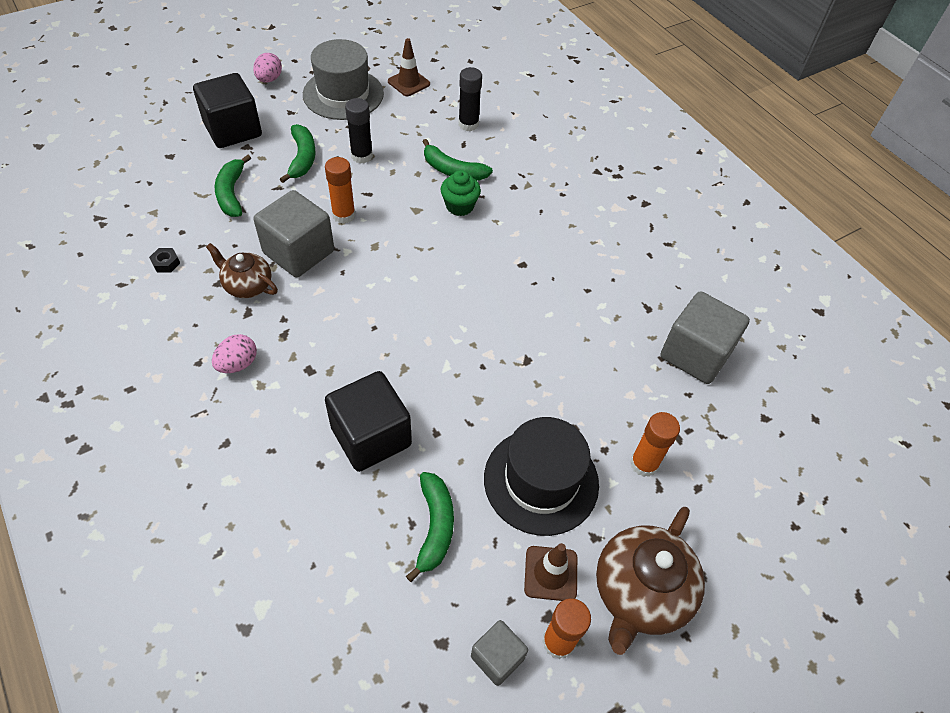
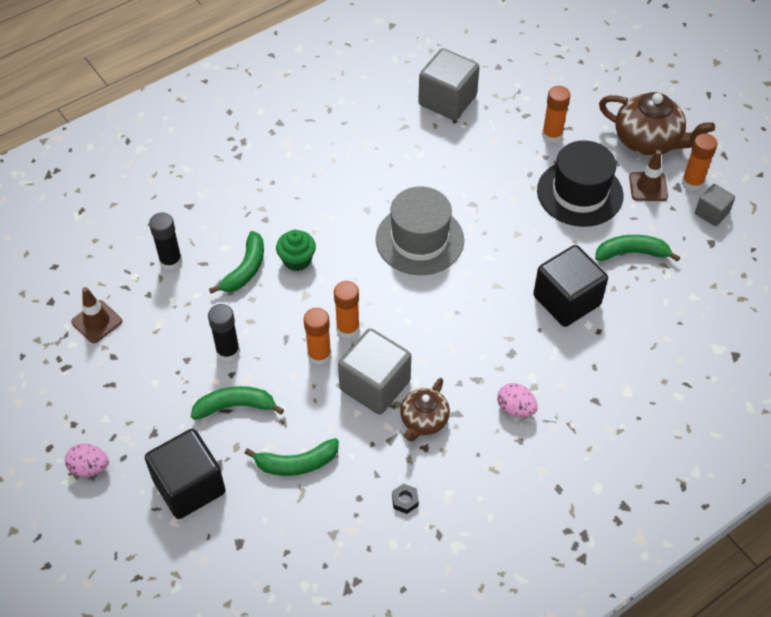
camera: 90 degrees left, 0 degrees up
(343, 94) = (119, 384): grey hat -> grey hat (419, 240)
(370, 237) = (348, 328): none -> orange glue stick

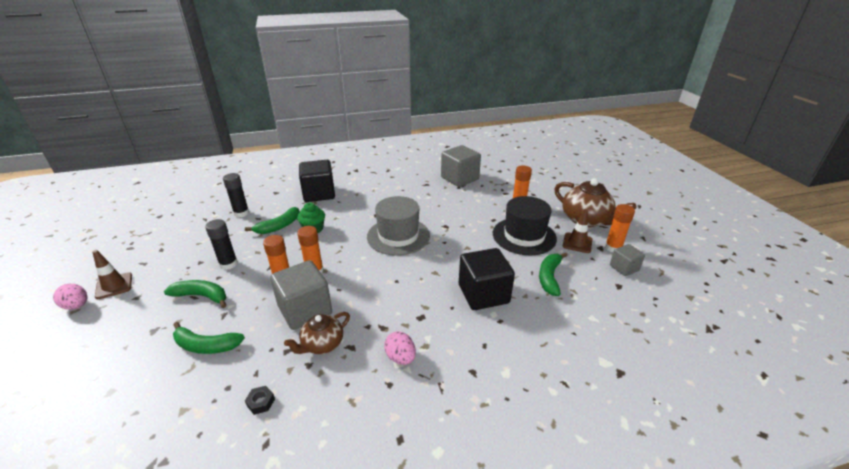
camera: 20 degrees right, 20 degrees down
(97, 322) = (171, 231): brown traffic cone -> brown traffic cone (114, 286)
(189, 486) = (121, 338): black cube -> black cube (319, 194)
(632, 253) = (549, 277): green banana -> green banana turned 90 degrees counterclockwise

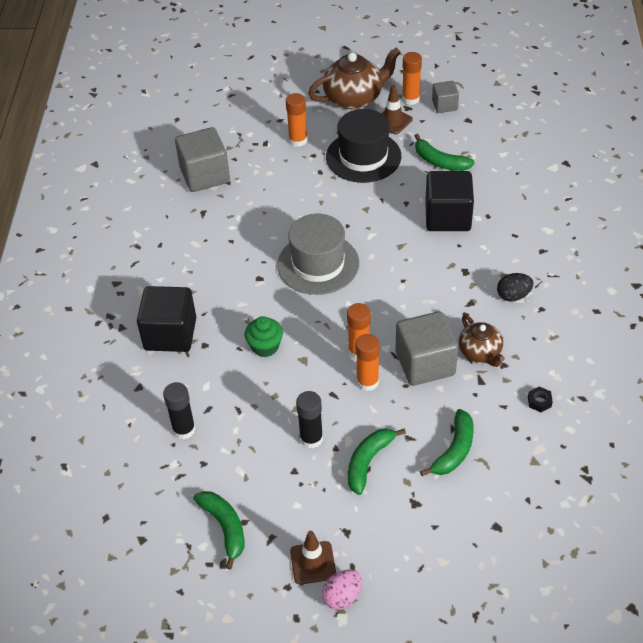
camera: 70 degrees left, 15 degrees up
(279, 226) = (242, 384): green banana -> green banana (225, 527)
(400, 357) = (513, 296): pink egg -> black egg

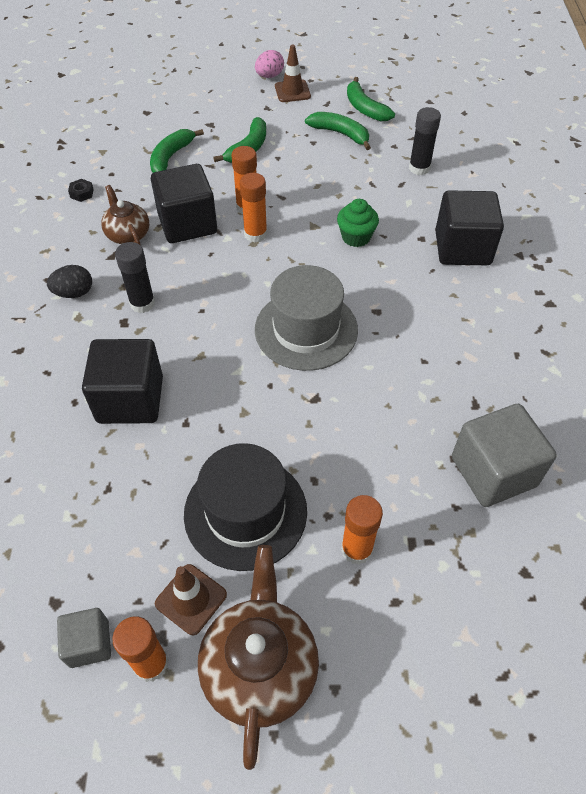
camera: 175 degrees right, 5 degrees up
(311, 438) = (300, 163): black glue stick -> black glue stick (142, 303)
(354, 98) = (260, 666): brown teapot -> brown teapot turned 120 degrees clockwise
(425, 363) = (187, 224): grey cube -> black cube
(439, 161) = (124, 502): green banana -> green banana (340, 134)

